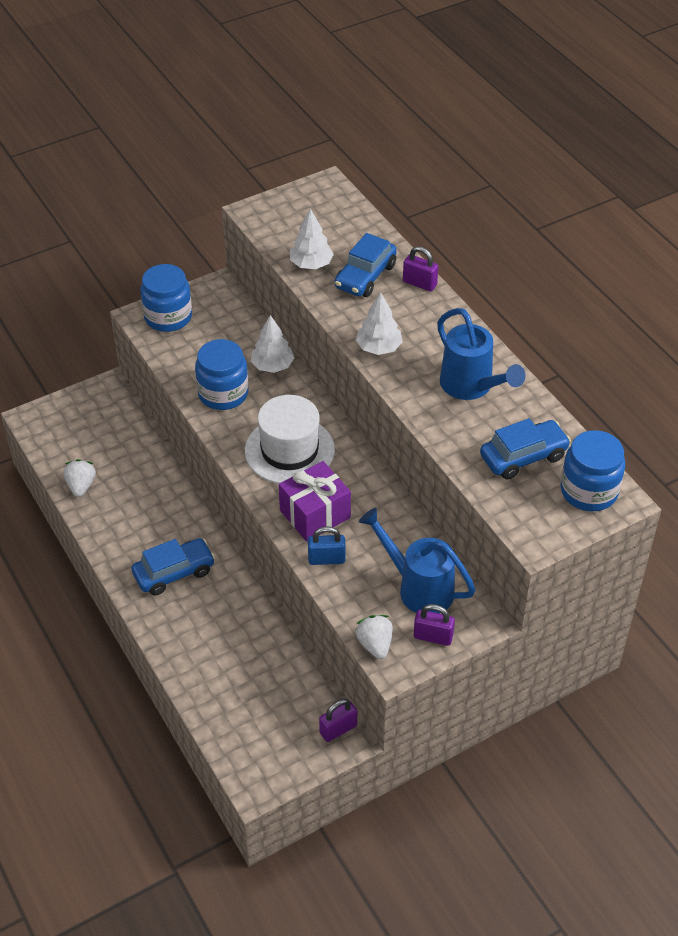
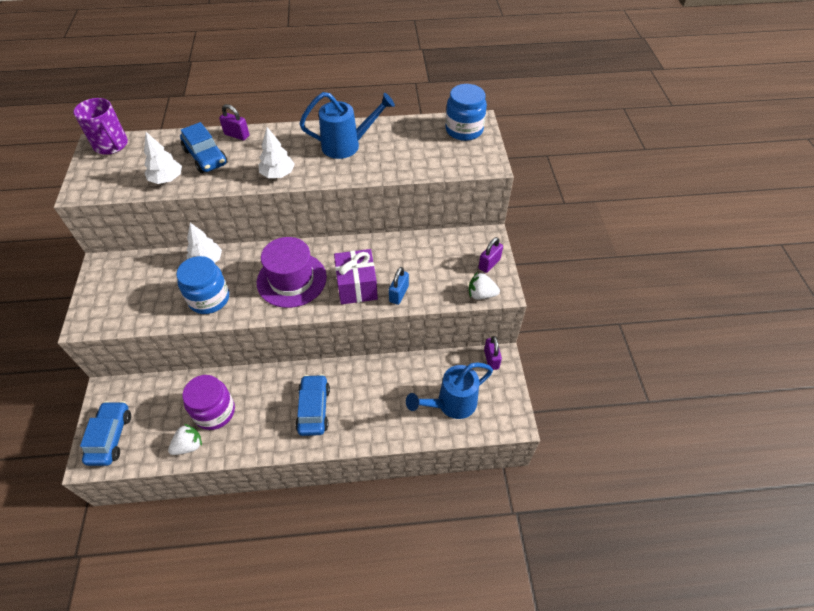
camera: 65 degrees left, 5 degrees up
(81, 486) = (189, 445): white strawberry -> white strawberry turned 120 degrees clockwise
(128, 487) = (214, 412): none -> purple jar
(168, 317) = (102, 305): blue jar -> none
(289, 450) = (291, 279): white hat -> purple hat
(332, 197) = (111, 145): none -> purple mug
(418, 588) = (448, 256): blue watering can -> blue watering can (451, 404)
(419, 283) = (237, 135): purple padlock -> purple padlock turned 60 degrees clockwise
(523, 457) = (420, 145): blue car -> blue car (110, 437)

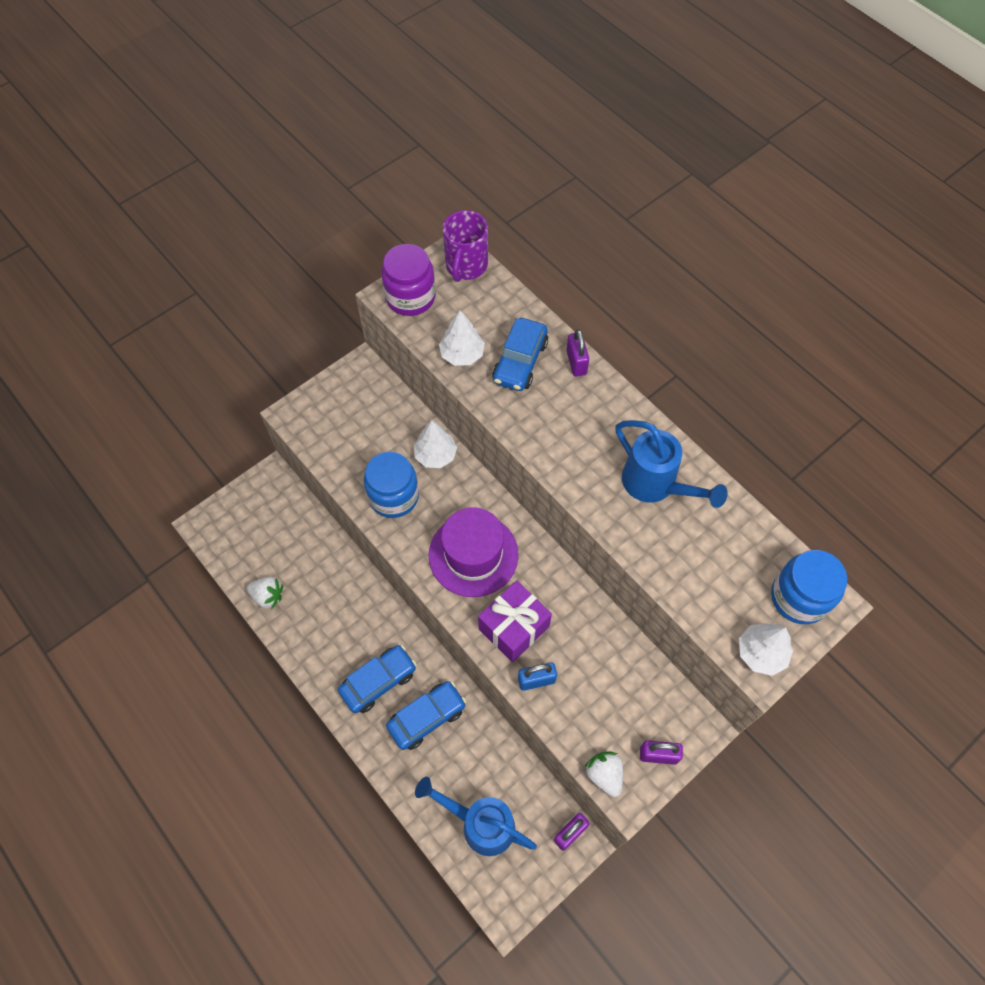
camera: 55 degrees right, 10 degrees up
(110, 437) = (233, 522): blue car -> blue car (427, 717)
(214, 412) = (314, 590): purple jar -> purple jar (410, 297)
(278, 174) = (552, 450): white tree -> white tree (761, 653)

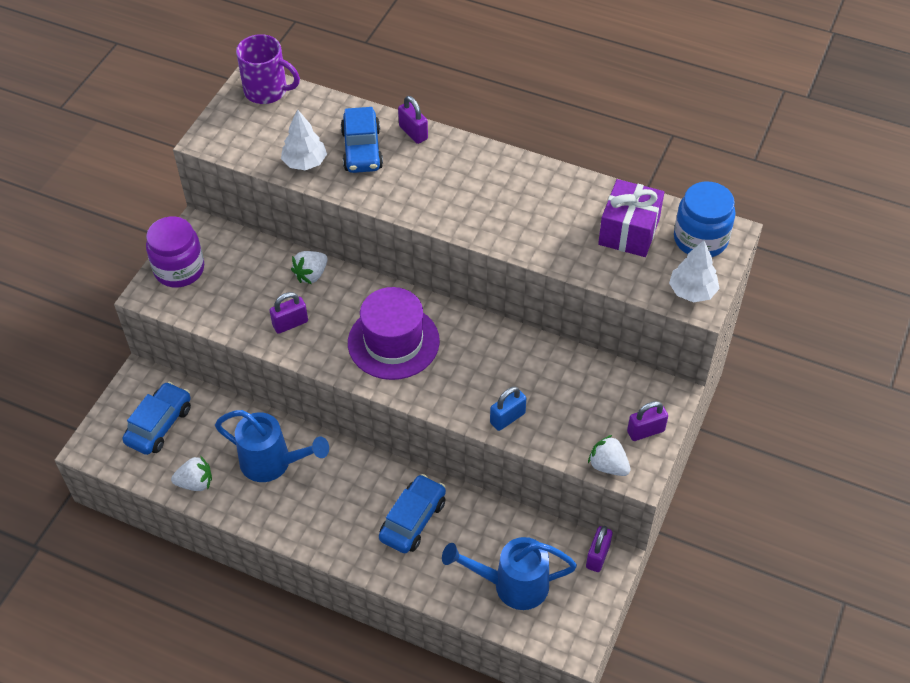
camera: 25 degrees left, 10 degrees down
(378, 681) = (349, 510): blue car -> blue car (159, 425)
(394, 496) = (290, 323): blue jar -> purple padlock
(410, 297) = (229, 133): purple jar -> purple jar (179, 269)
(435, 455) = (311, 275): white tree -> white strawberry
(466, 266) = (267, 91): purple mug -> purple mug turned 60 degrees counterclockwise
(514, 628) = (464, 385): purple gift -> purple gift (629, 232)
(655, 485) = (536, 201): blue watering can -> blue watering can (273, 463)

